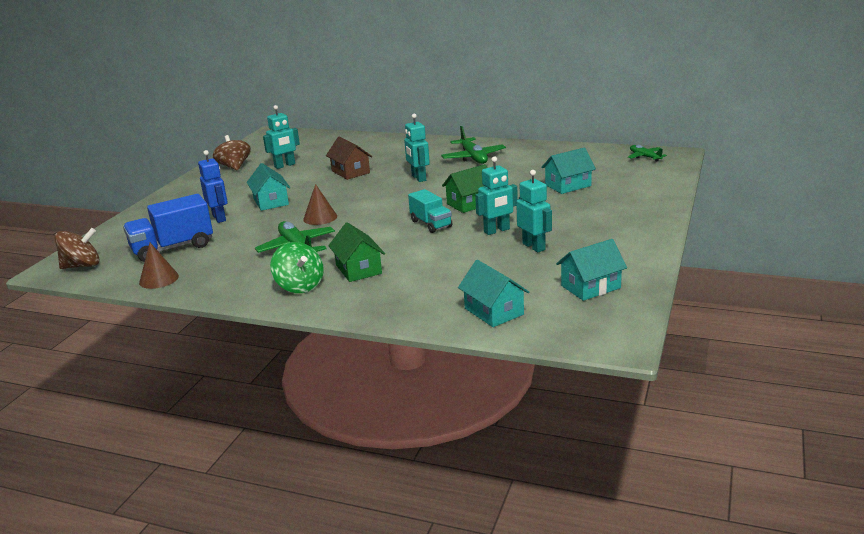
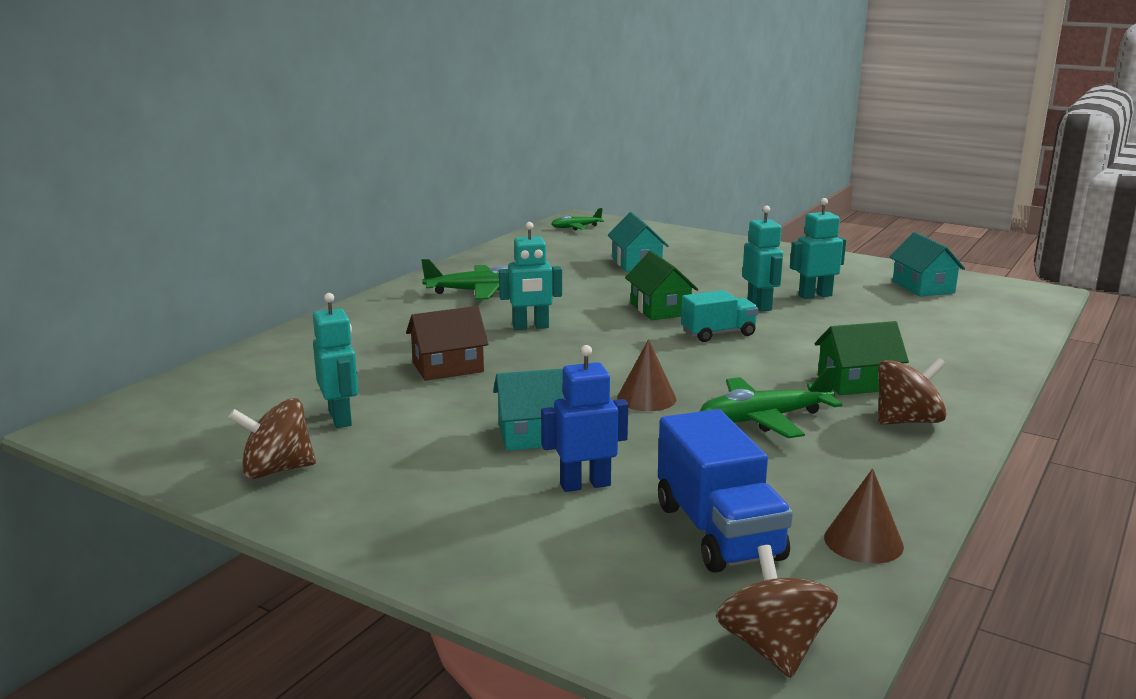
camera: 80 degrees left, 5 degrees down
(300, 286) = (907, 421): green spinning top -> brown spinning top
(494, 311) = (981, 327): turquoise house -> none

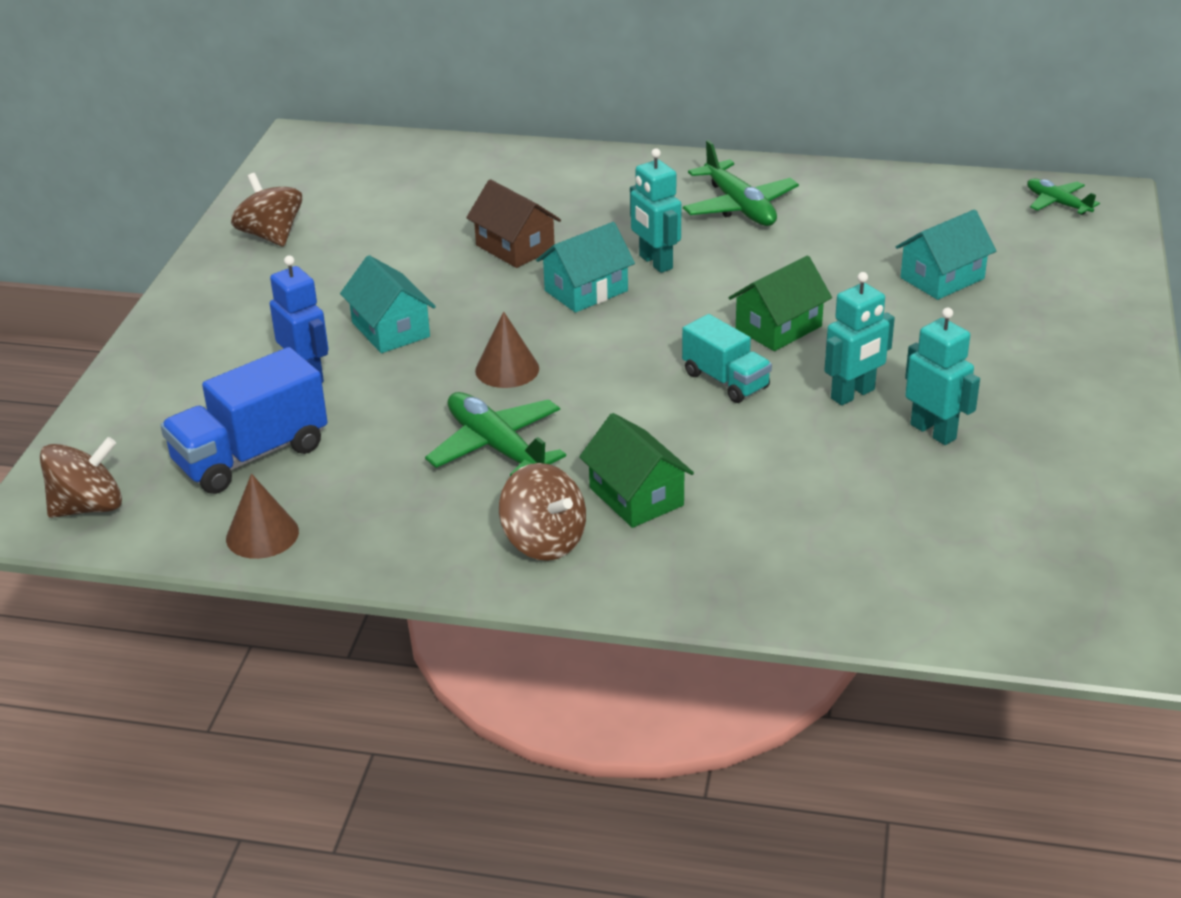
camera: 70 degrees right, 15 degrees up
(340, 418) = (374, 231): turquoise robot -> none
(923, 287) = (1063, 522): turquoise house -> turquoise house (586, 291)

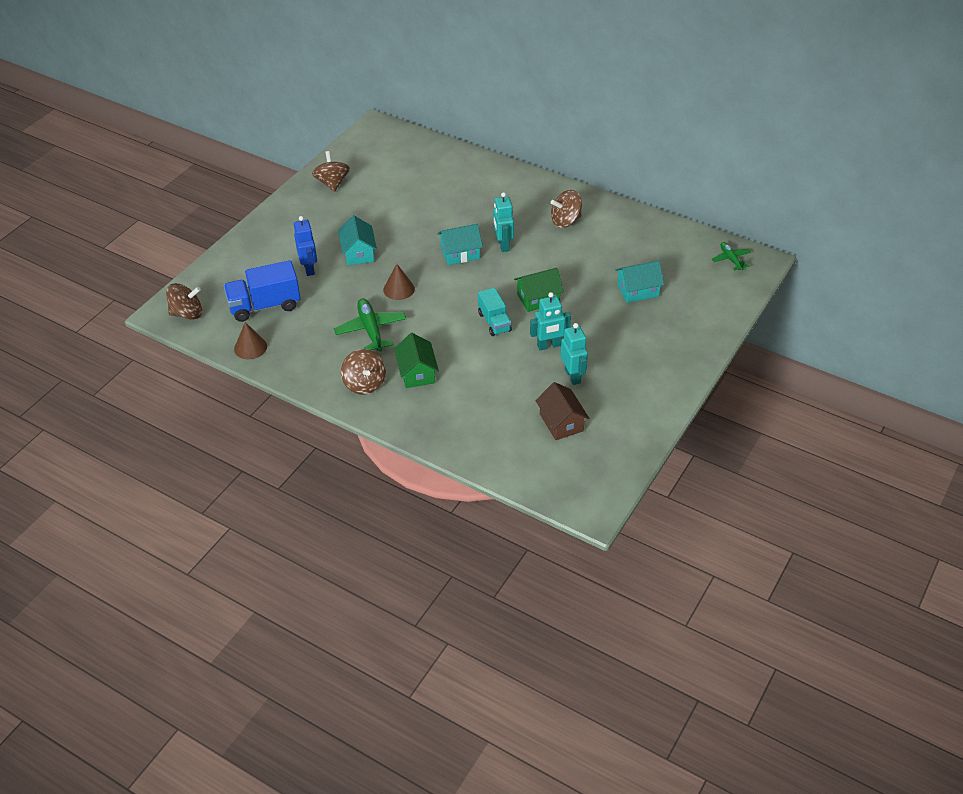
camera: 20 degrees right, 10 degrees up
(515, 247) = (441, 219): brown house -> brown house (561, 422)
(740, 207) = (565, 221): green plane -> brown spinning top

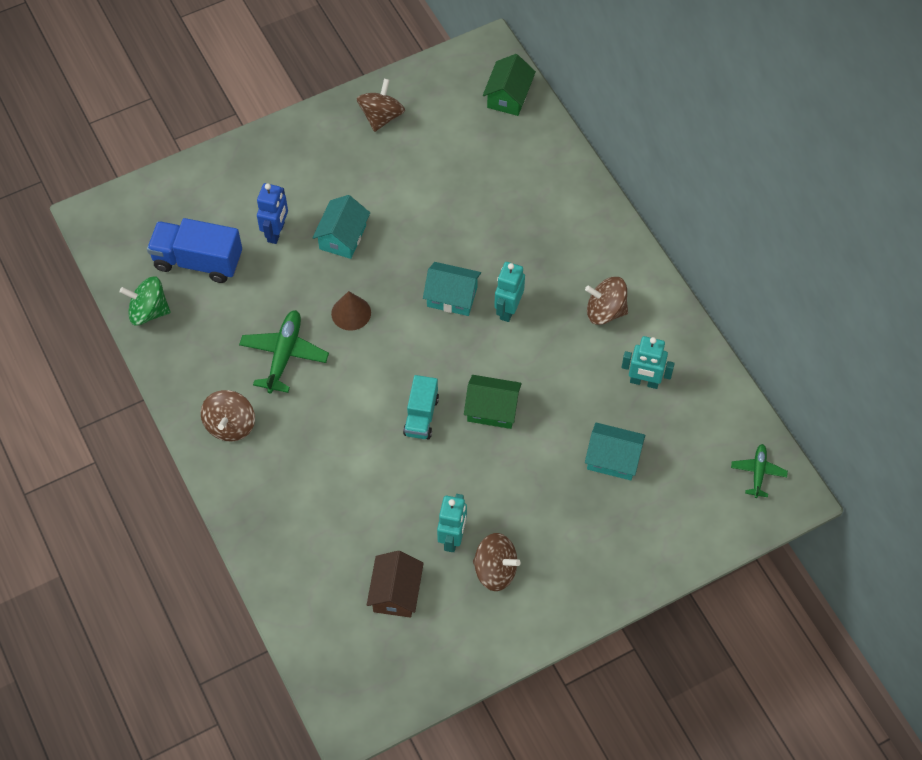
camera: 30 degrees right, 15 degrees up
(187, 313) = (115, 230): brown spinning top -> brown spinning top (495, 570)
(250, 347) = (149, 311): brown cone -> green spinning top
(417, 373) = (293, 440): green house -> green house (508, 96)
(549, 346) = (456, 482): turquoise robot -> turquoise robot (644, 382)

